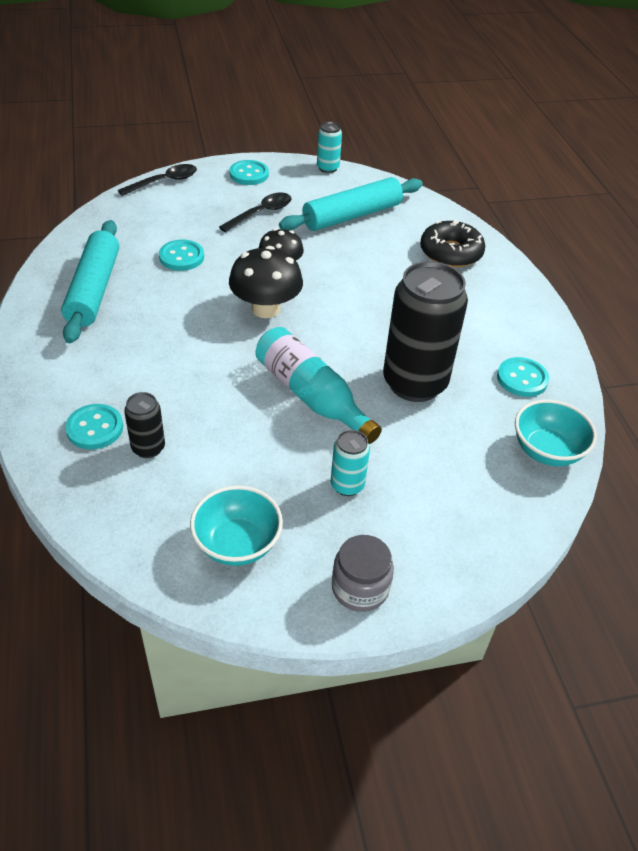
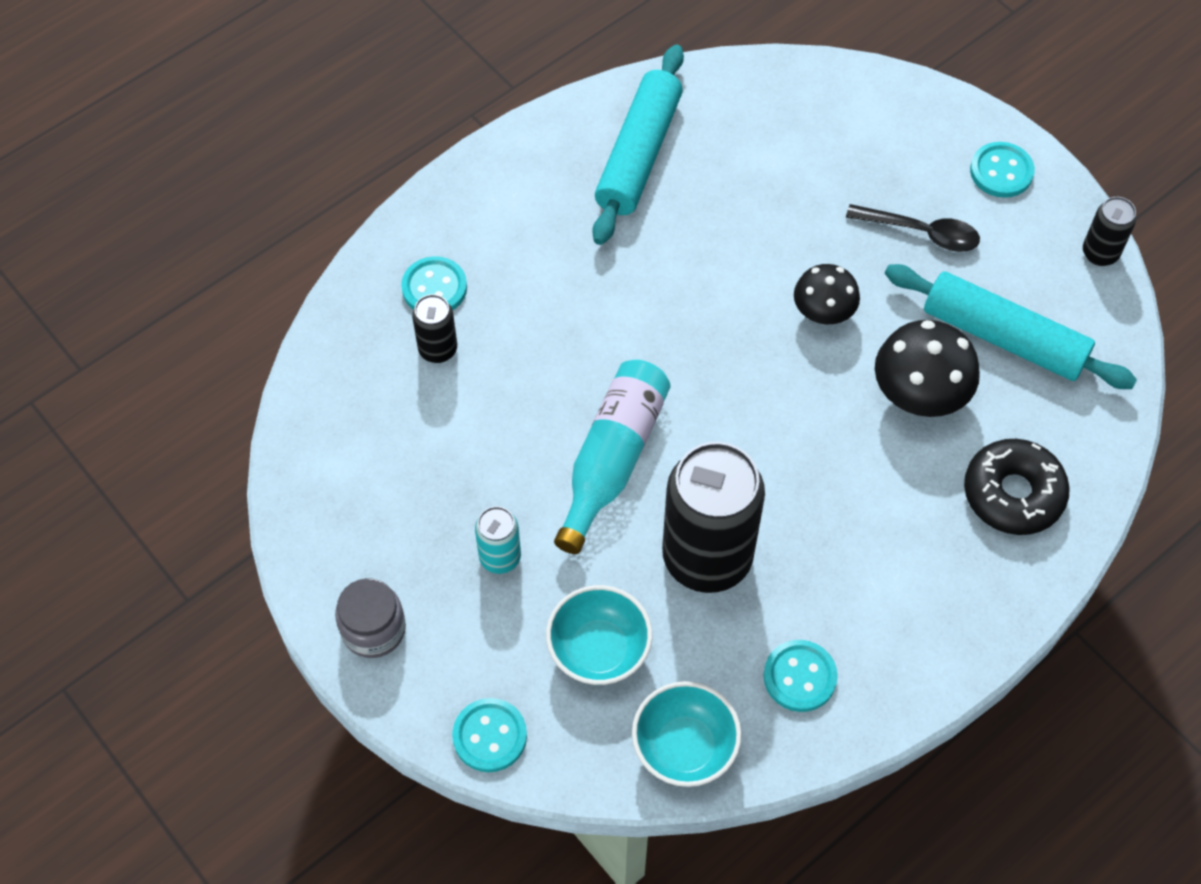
camera: 65 degrees right, 15 degrees up
(94, 290) = (638, 154): turquoise rolling pin -> turquoise rolling pin turned 45 degrees counterclockwise
(164, 182) = (902, 92): black spoon -> none
(181, 257) = (762, 201): turquoise button -> turquoise button (490, 736)
(237, 544) = (365, 494): turquoise bowl -> turquoise bowl (599, 650)
(266, 309) = (730, 338): black mushroom -> black mushroom (919, 395)
(328, 168) = (1100, 253): turquoise can -> black can

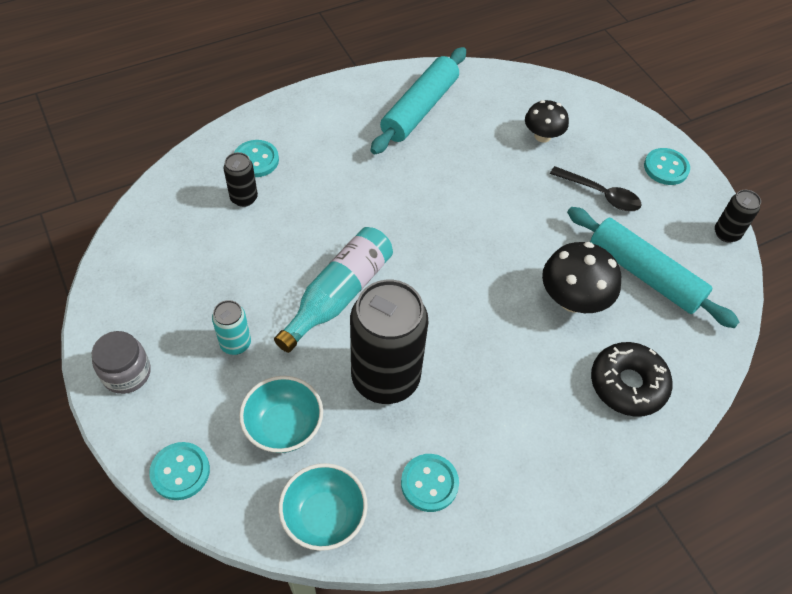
camera: 10 degrees right, 5 degrees down
(823, 312) = (517, 230): black mushroom -> black mushroom (542, 136)

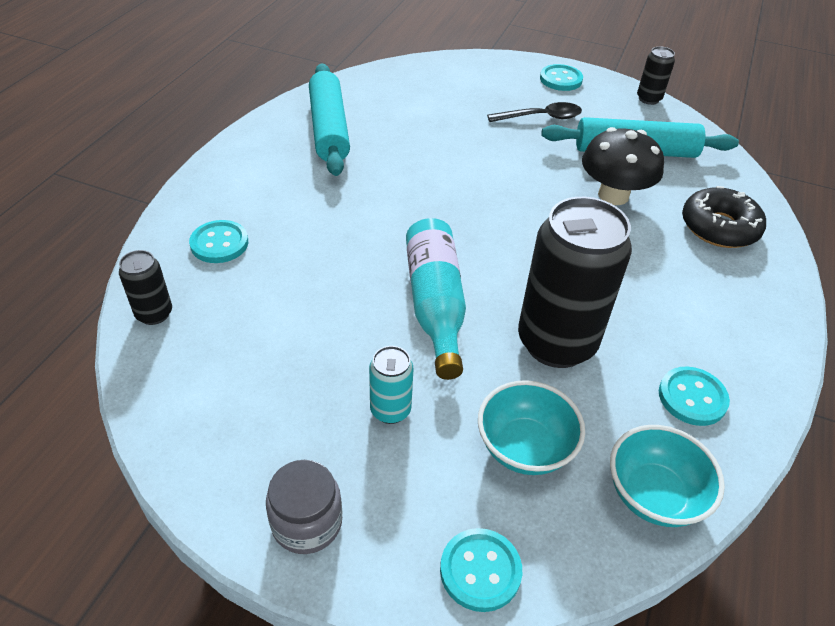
camera: 40 degrees left, 10 degrees down
(244, 198) = (245, 281): black can -> black can (154, 314)
(542, 136) = (451, 101): black mushroom -> none

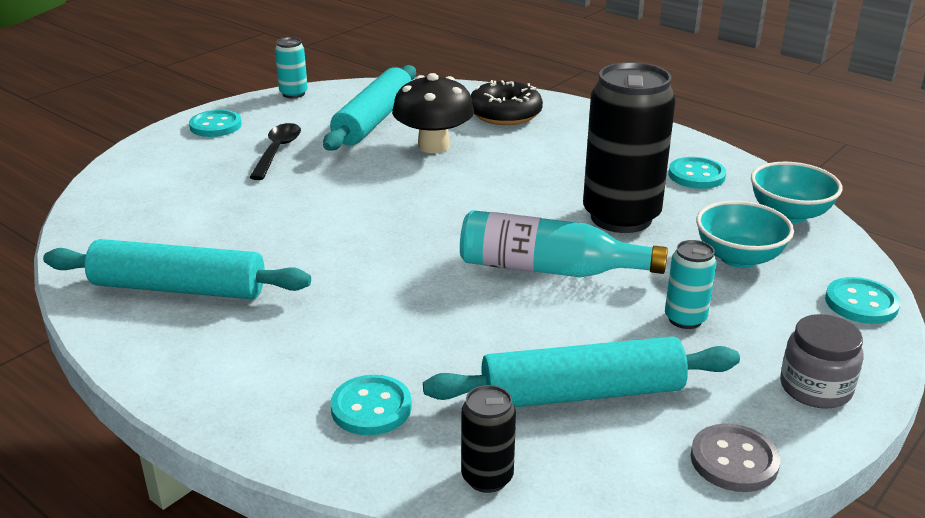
camera: 70 degrees left, 15 degrees down
(190, 460) = (734, 460): none -> grey button
(260, 351) = (582, 393): none -> turquoise rolling pin
(648, 99) = (293, 94): black can -> turquoise can

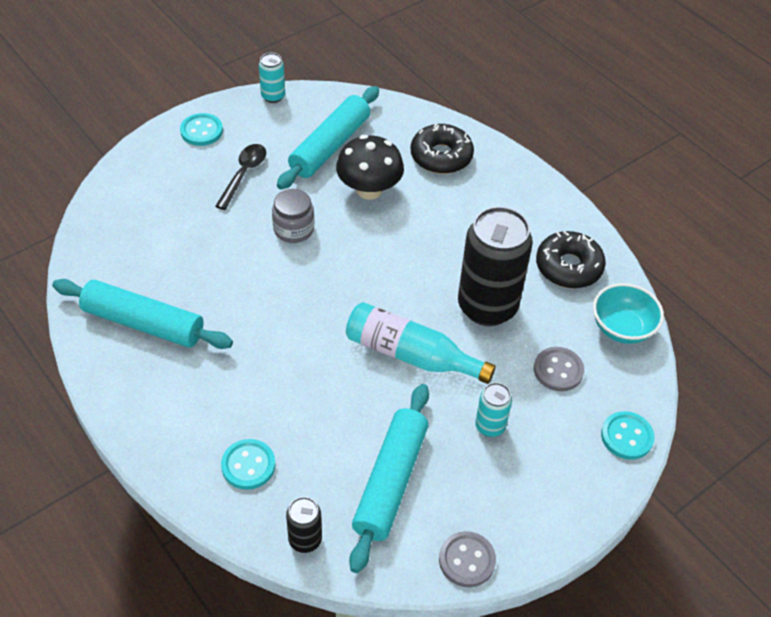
camera: 10 degrees right, 20 degrees up
(582, 393) = (390, 481): turquoise rolling pin -> turquoise rolling pin turned 75 degrees counterclockwise
(696, 175) = (568, 267): turquoise button -> black donut
(738, 258) = (558, 370): turquoise bowl -> grey button
(815, 388) = (551, 510): grey jar -> grey jar (293, 229)

